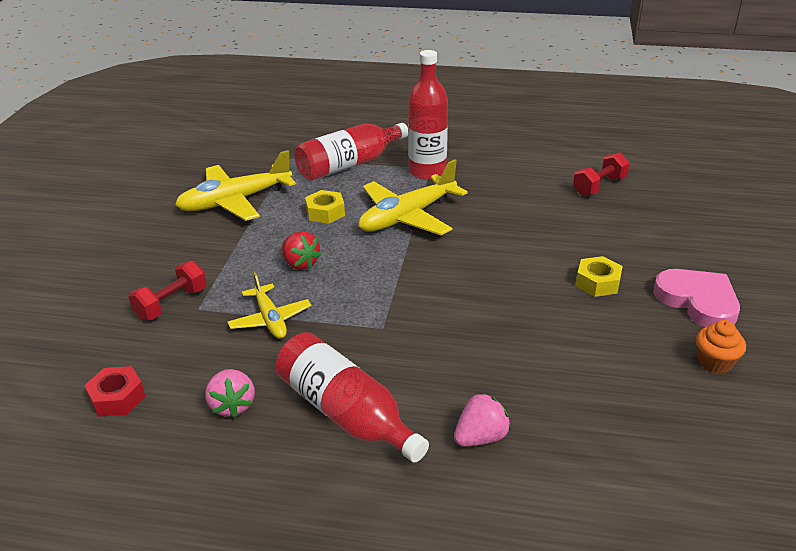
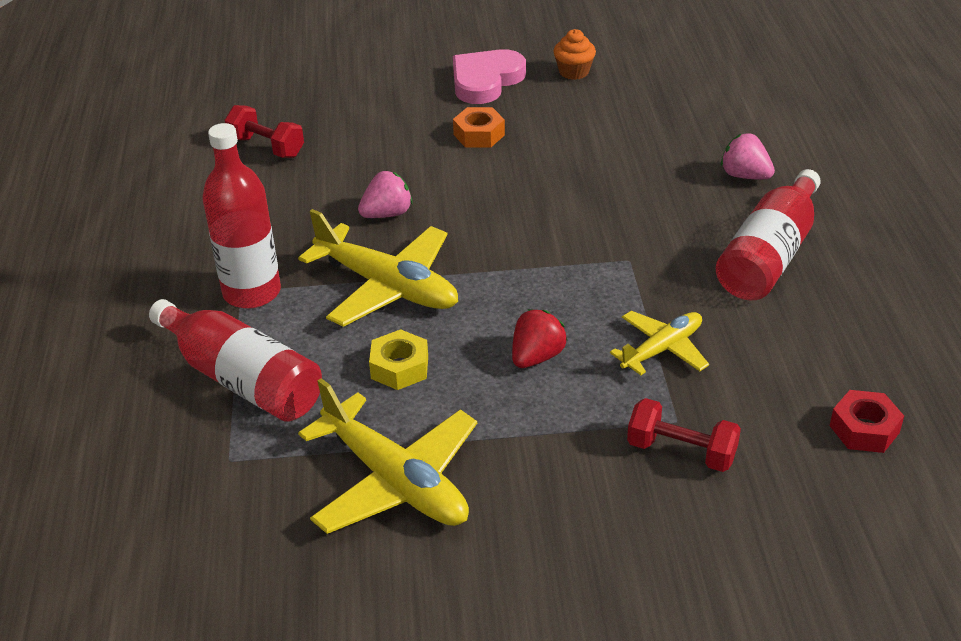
camera: 105 degrees left, 5 degrees up
(232, 405) = (812, 334): pink strawberry -> pink strawberry (387, 214)
(597, 283) = (479, 135): yellow nut -> orange nut

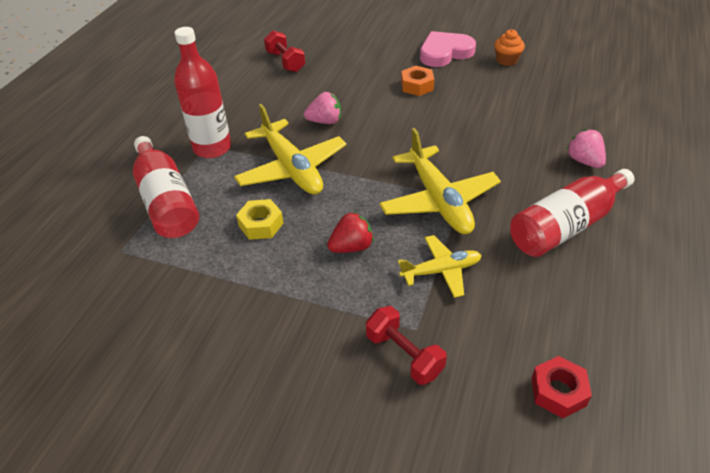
camera: 25 degrees right, 5 degrees up
(395, 481) = (202, 302): yellow plane -> yellow plane (439, 201)

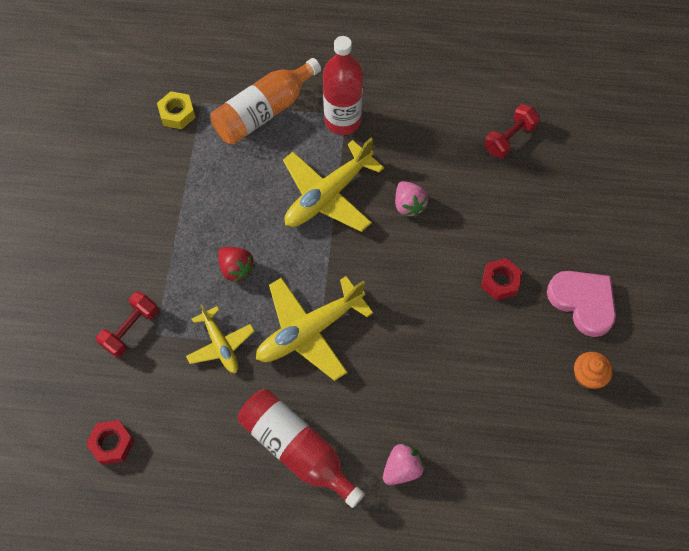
camera: 75 degrees right, 20 degrees up
(166, 201) = (264, 111): red bottle -> orange bottle
(261, 224) = (249, 192): yellow nut -> yellow nut (177, 114)
(417, 86) = (500, 282): orange nut -> red nut

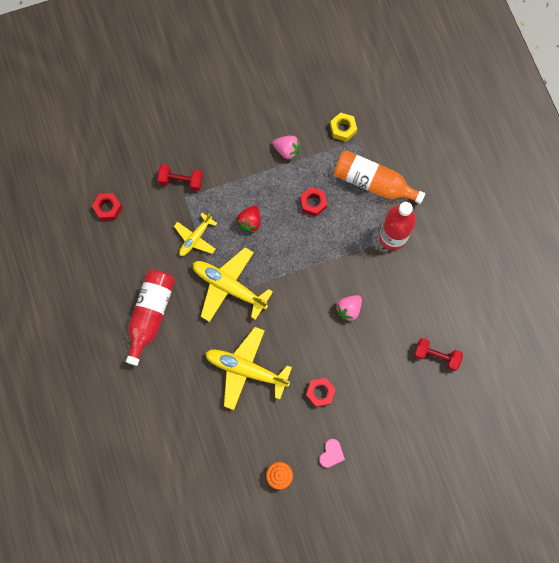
camera: 65 degrees right, 10 degrees up
(252, 186) = (313, 203): none -> red nut
(328, 195) = (330, 254): yellow plane -> yellow plane (246, 369)
(402, 468) = (166, 382): pink strawberry -> pink strawberry (287, 150)
(583, 302) = (331, 454): pink heart -> pink heart, size x0.53

